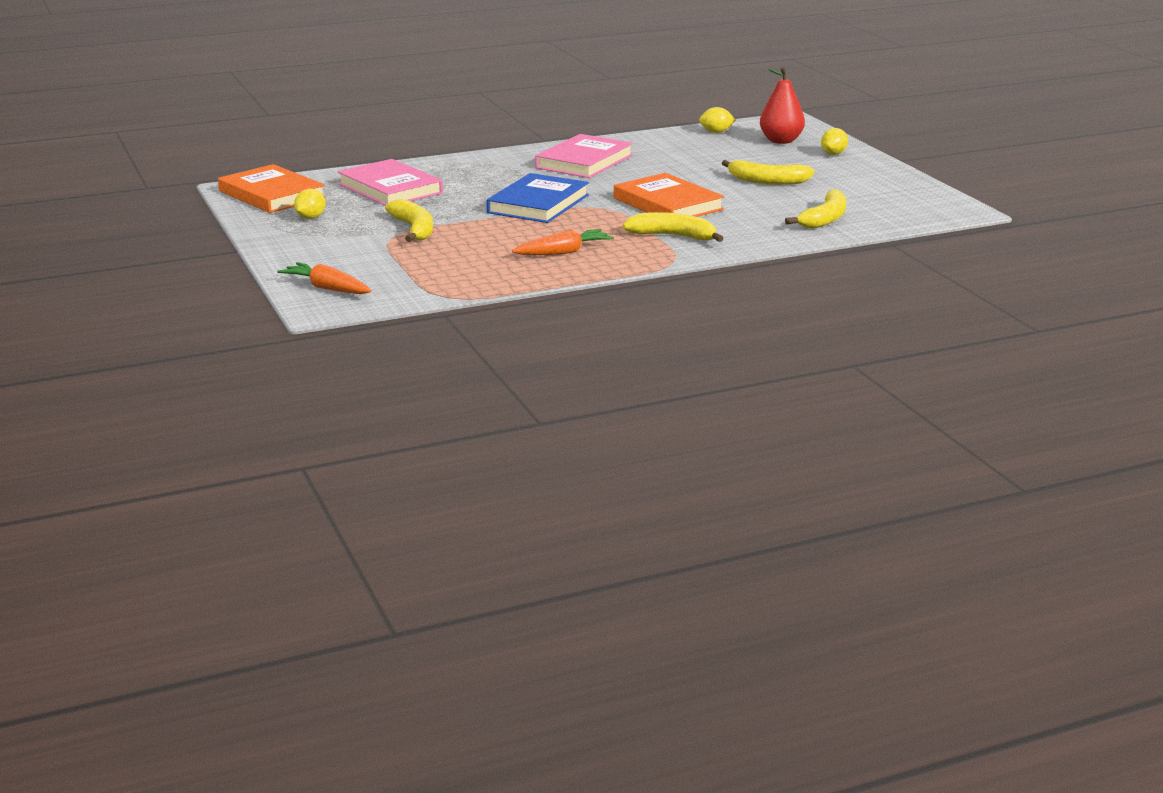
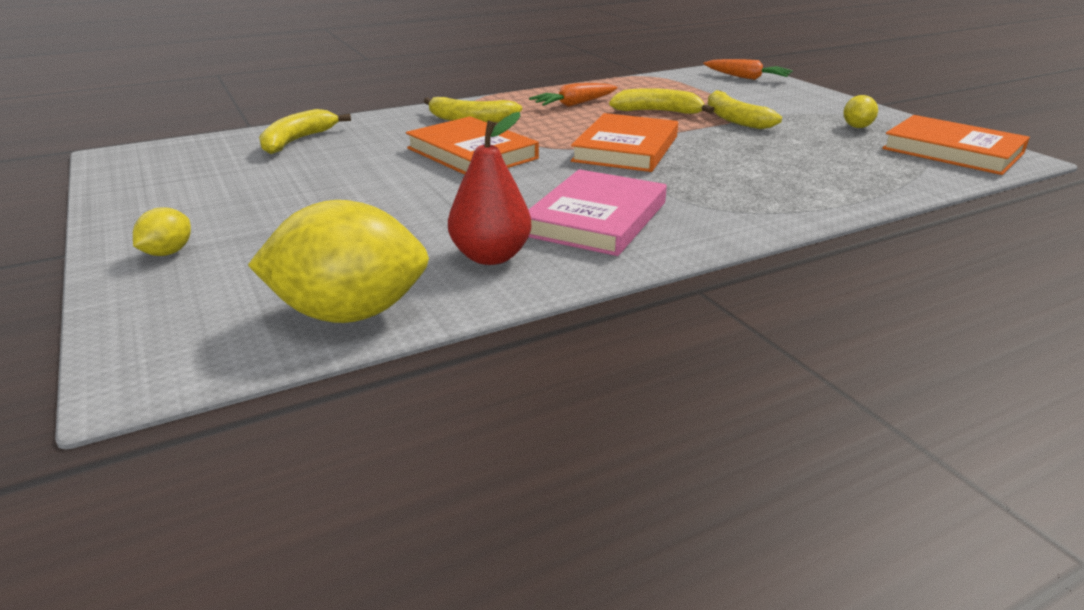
camera: 175 degrees right, 5 degrees up
(390, 188) = (825, 163): pink book -> none
(538, 204) = (626, 149): blue book -> orange book
(716, 132) = (349, 313): yellow lemon -> yellow lemon, size x2.19
(767, 181) = (327, 190): yellow banana -> yellow banana (658, 112)
(781, 141) = (233, 287): red pear -> red pear (491, 256)

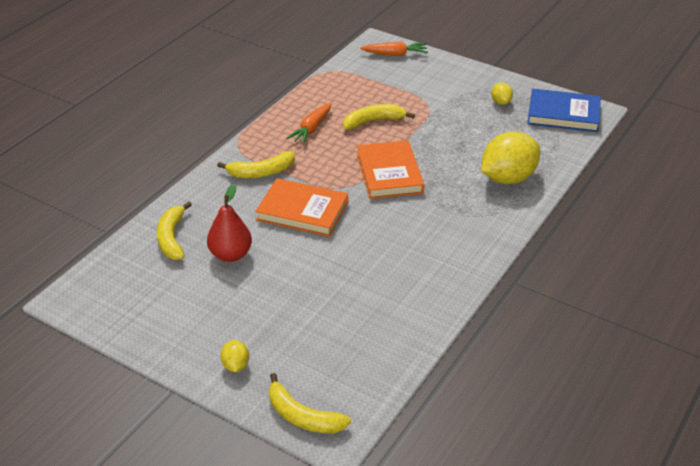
camera: 30 degrees left, 10 degrees up
(349, 313) = (381, 364): yellow lemon -> yellow lemon (508, 178)
(491, 256) = (406, 299): red pear -> red pear (230, 255)
(596, 219) = (430, 248): pink book -> none
(734, 119) = (426, 115): yellow banana -> yellow banana (302, 416)
(952, 151) = (563, 114): orange book -> blue book

